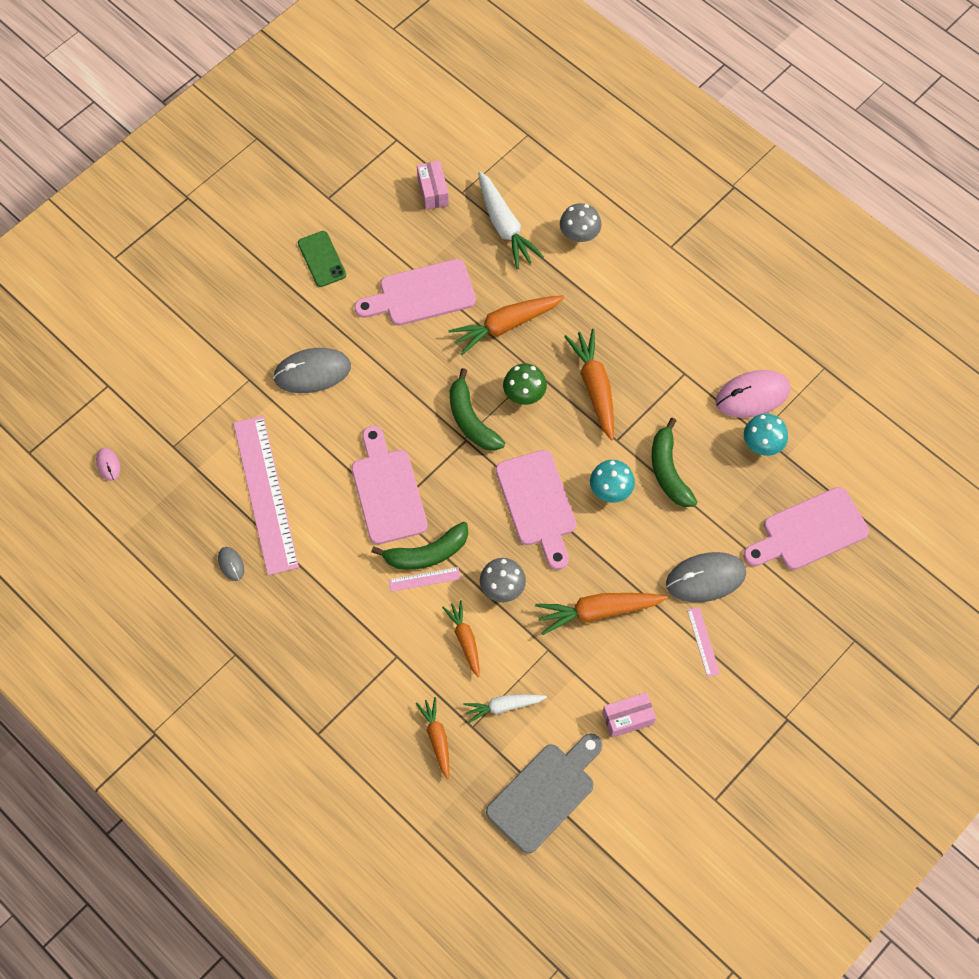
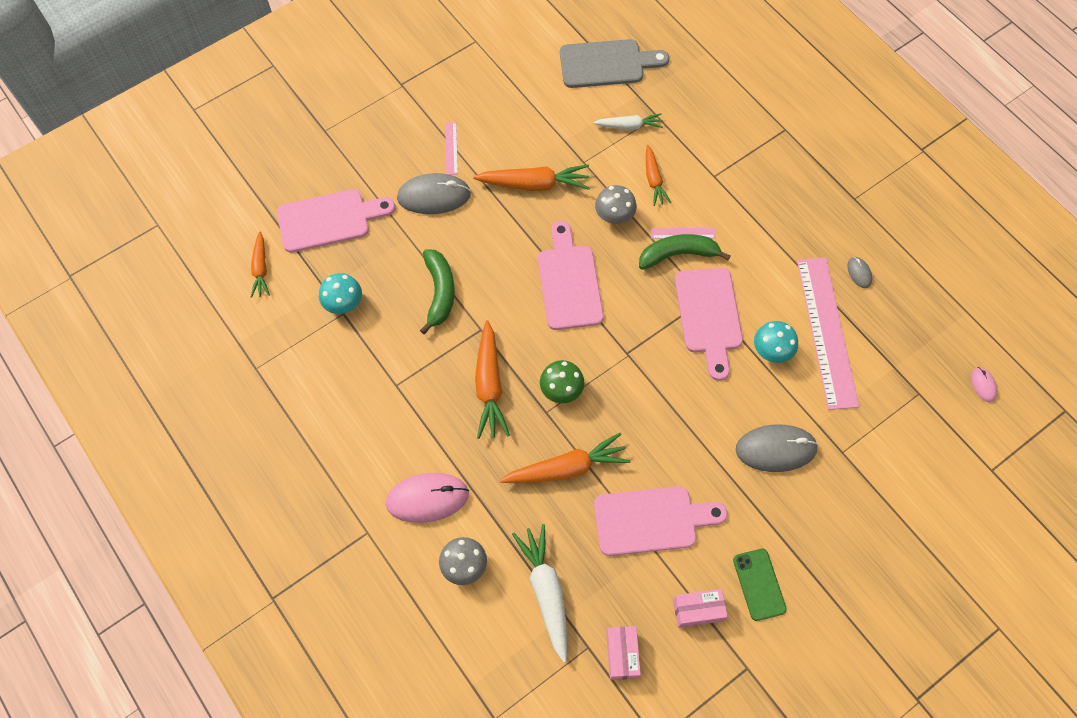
camera: 170 degrees left, 0 degrees up
(437, 738) = (687, 112): orange carrot -> orange carrot (261, 269)
(471, 420) = (619, 372): green banana -> none
(544, 793) = (607, 64): grey cutting board -> grey cutting board turned 150 degrees counterclockwise
(610, 490) = (498, 284): turquoise mushroom -> turquoise mushroom (771, 351)
(627, 718) = (529, 103): pink box -> pink box (697, 610)
(752, 395) = (336, 351): pink mouse -> pink mouse (427, 498)

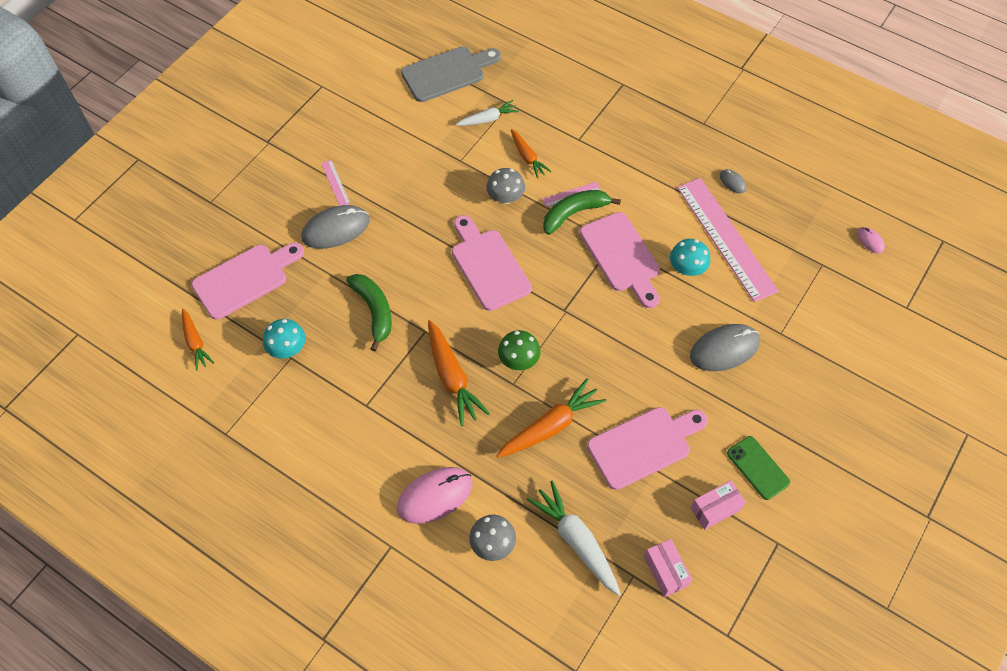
camera: 20 degrees left, 5 degrees down
(535, 184) = (424, 192): orange carrot -> none

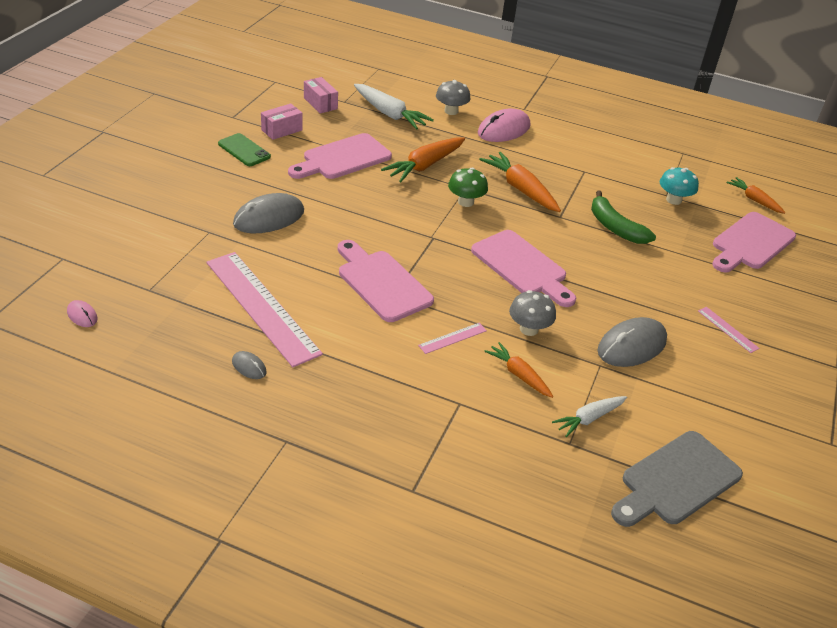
camera: 165 degrees right, 20 degrees down
(335, 229) = (696, 287): grey mouse -> grey mouse (631, 346)
(574, 213) = (444, 319): green banana -> none
(687, 268) = (308, 277): turquoise mushroom -> none

